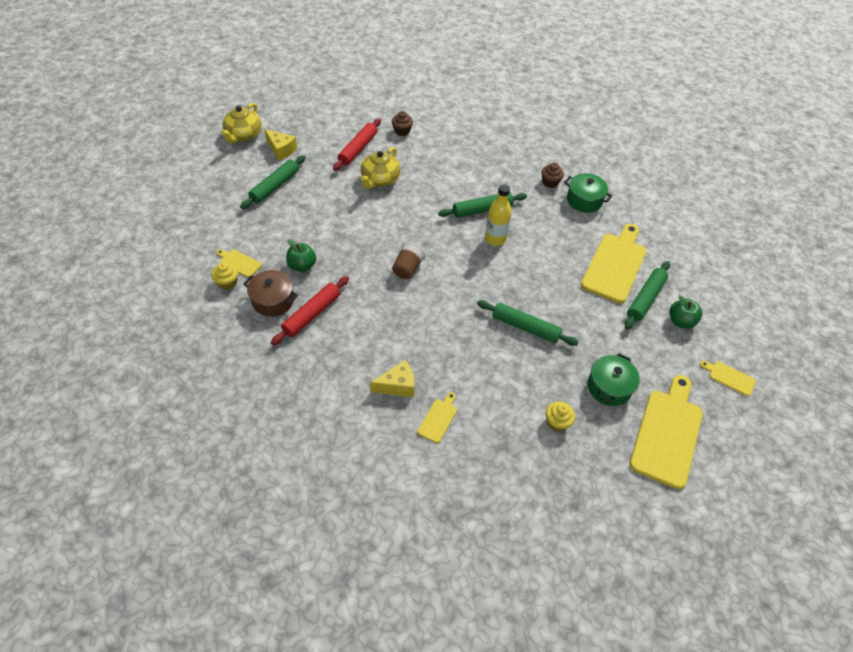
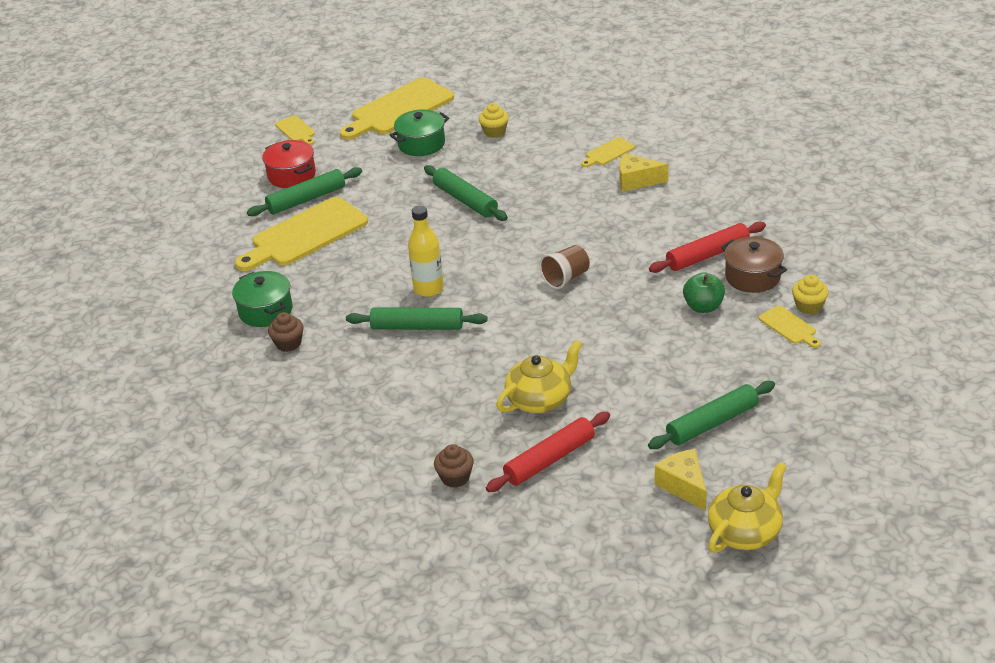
camera: 150 degrees left, 15 degrees down
(680, 321) = (291, 175): green apple -> red pot

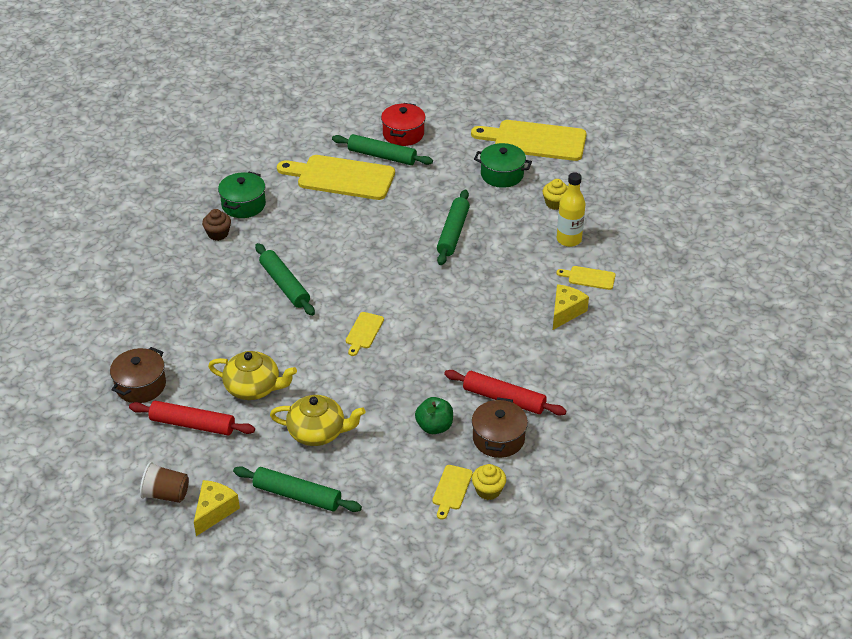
camera: 50 degrees right, 5 degrees up
(296, 130) = (458, 107): yellow cutting board -> yellow cutting board (363, 332)
(428, 289) = (331, 268): yellow bottle -> yellow bottle (569, 240)
(455, 477) = (140, 385): brown cupcake -> brown pot
(566, 278) = (405, 333): brown cup -> brown cup (166, 494)
(636, 181) = (565, 312): yellow cheese -> yellow cheese turned 60 degrees clockwise
(745, 532) = (188, 569): yellow teapot -> yellow teapot (318, 432)

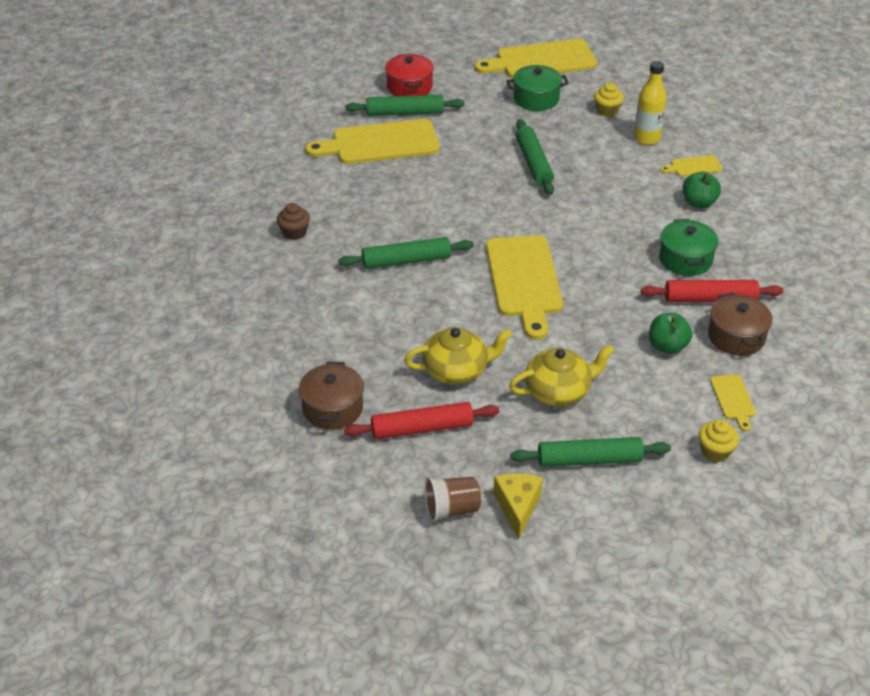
camera: 25 degrees left, 0 degrees up
(243, 205) = (299, 197): green pot -> green pot (685, 259)
(285, 285) = (406, 261): green rolling pin -> green rolling pin turned 45 degrees counterclockwise
(363, 332) = (524, 280): yellow cutting board -> yellow cutting board, size x2.19
(488, 490) = (767, 388): yellow cupcake -> yellow cupcake (715, 451)
(565, 312) = (698, 203): yellow cheese -> green apple

